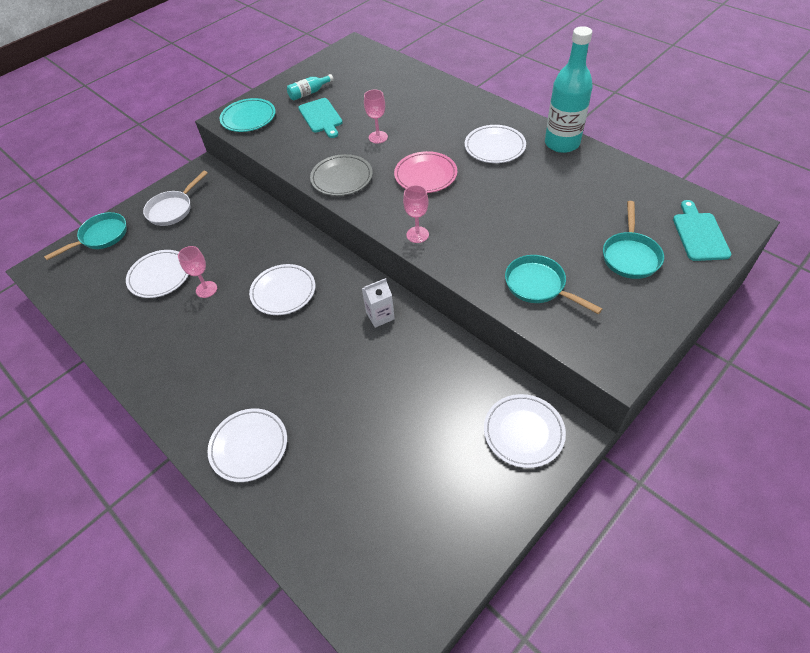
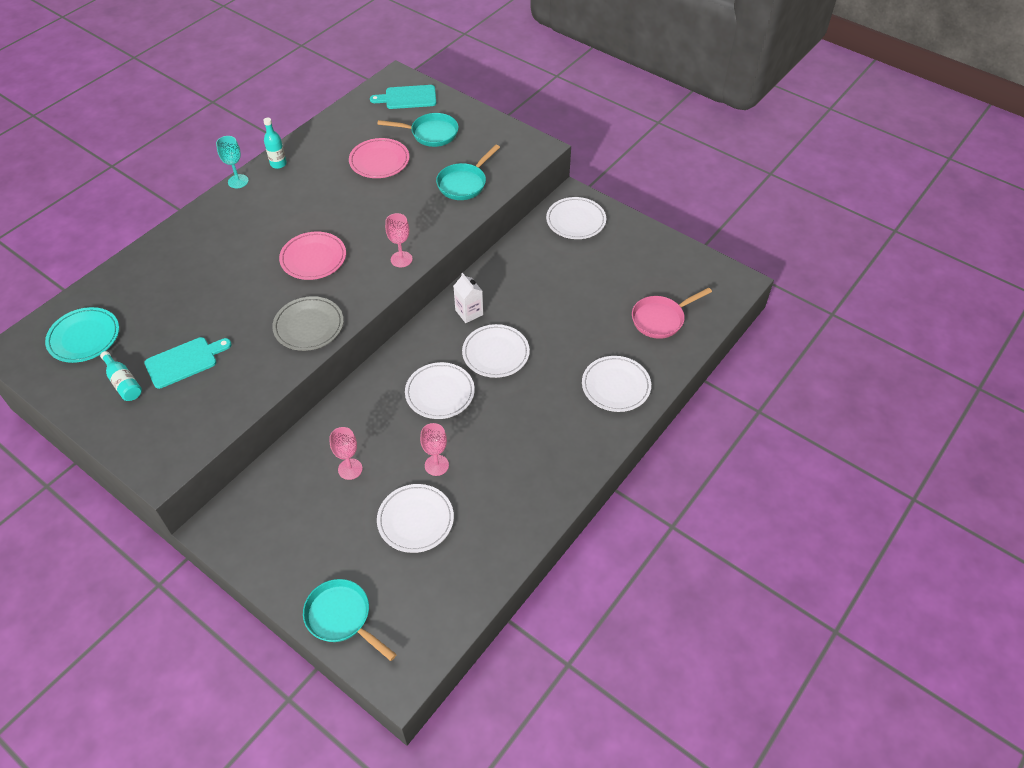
camera: 100 degrees left, 0 degrees up
(172, 209) = (296, 542): white pan -> none
(248, 118) = (166, 442): turquoise plate -> turquoise plate (84, 337)
(338, 514) = (660, 319): none -> pink pan
(378, 137) = (239, 302): pink goblet -> pink goblet (350, 469)
(494, 147) = (275, 209): white plate -> white plate (495, 353)
(534, 122) = (238, 181): none -> turquoise goblet
(562, 143) = (278, 164): turquoise bottle -> turquoise bottle, size x0.48
(573, 213) = (379, 161): none -> pink plate

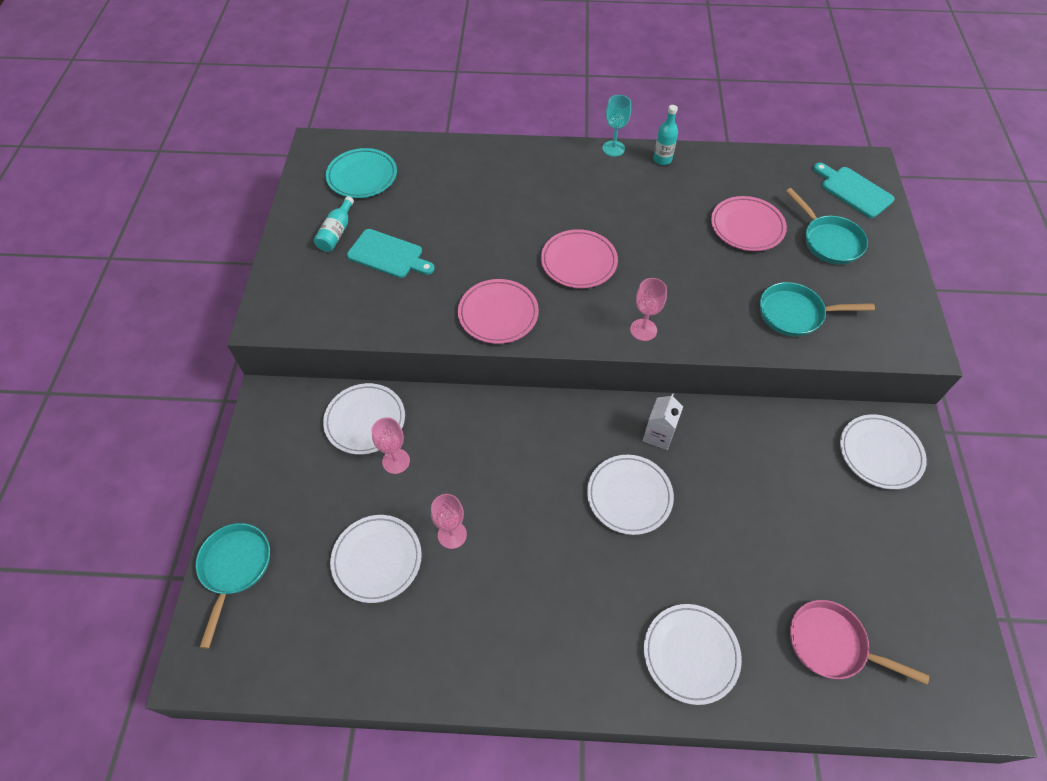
camera: 55 degrees right, 5 degrees up
(309, 326) = (498, 314): grey plate -> pink plate
(440, 393) = (539, 477): white plate -> white plate (365, 421)

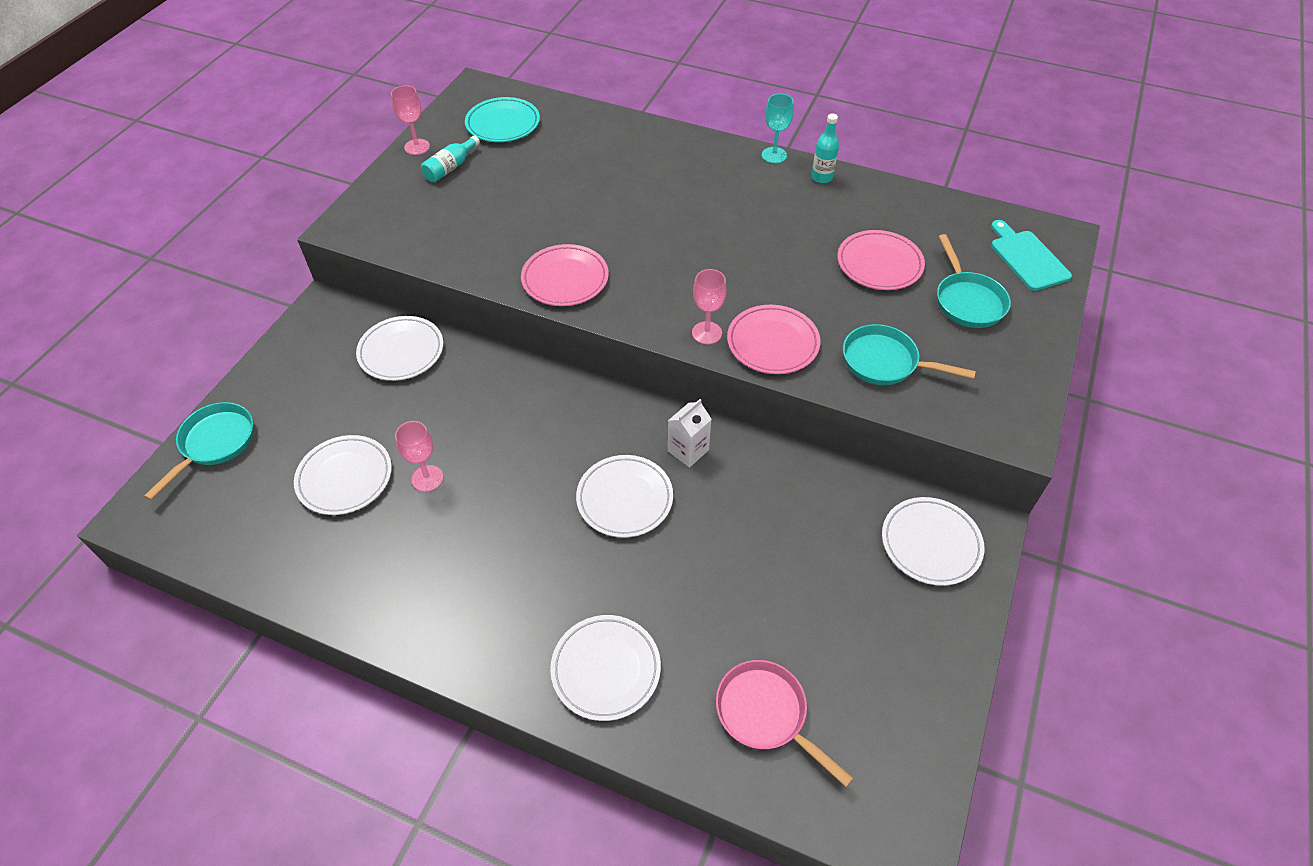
camera: 20 degrees right, 5 degrees down
(388, 255) = (488, 199): turquoise cutting board -> none
(396, 461) = (410, 396): pink goblet -> pink goblet (417, 147)
(578, 262) = (675, 252): pink plate -> pink plate (772, 343)

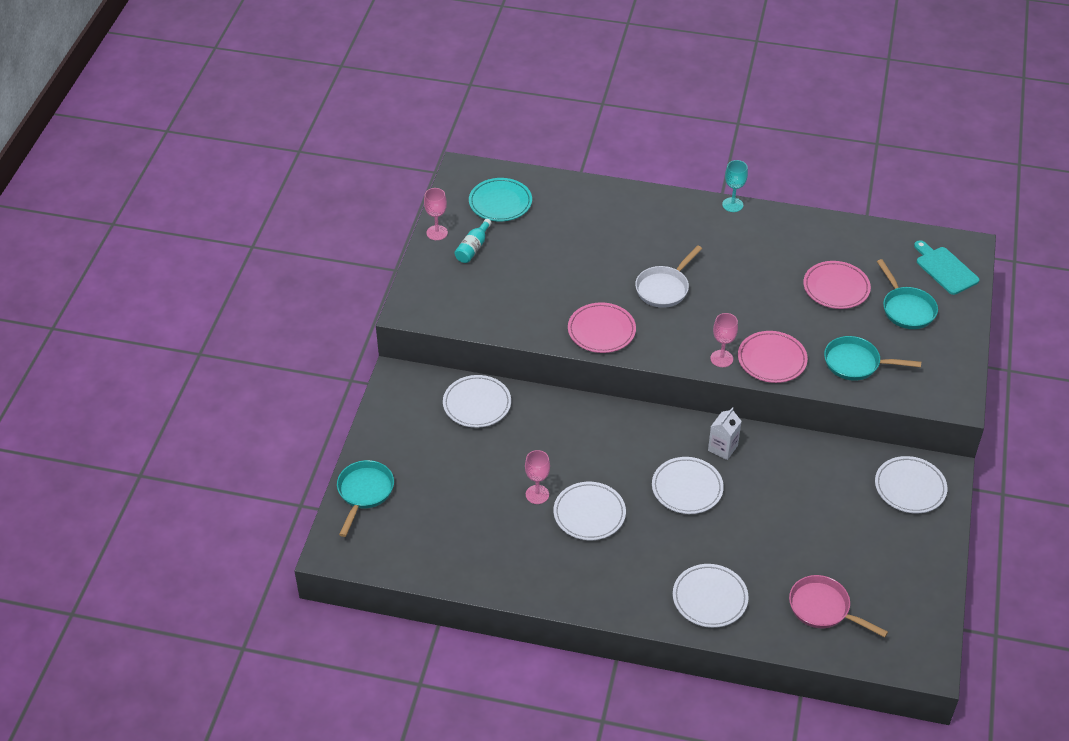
camera: 10 degrees left, 5 degrees down
(345, 477) = (475, 503): white plate -> white plate (589, 513)
(661, 238) = (664, 288): none -> white pan
(821, 177) = (775, 220): turquoise bottle -> none

